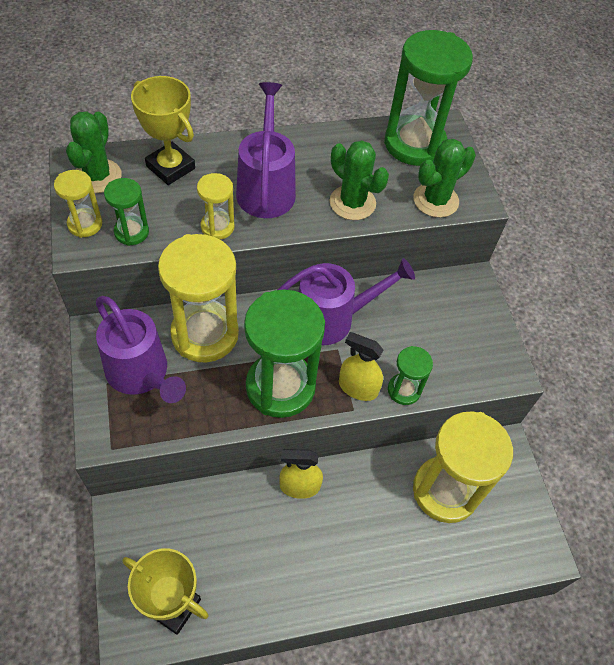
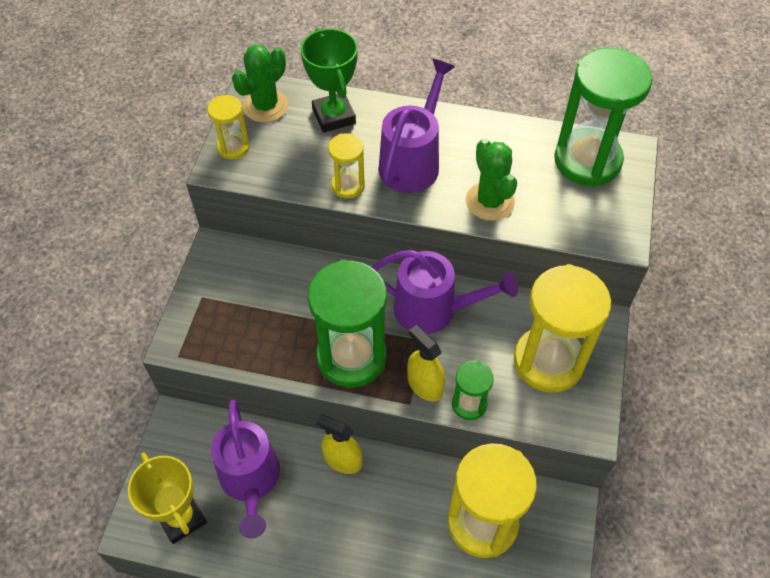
camera: 30 degrees right, 0 degrees up
(131, 232) = (269, 167): green hourglass -> none
(141, 374) = (234, 300): purple watering can -> purple watering can (251, 481)
(170, 167) = (334, 116): yellow trophy -> green trophy
(205, 334) = (307, 283): yellow hourglass -> yellow hourglass (548, 361)
(435, 200) = (578, 225): green cactus -> none

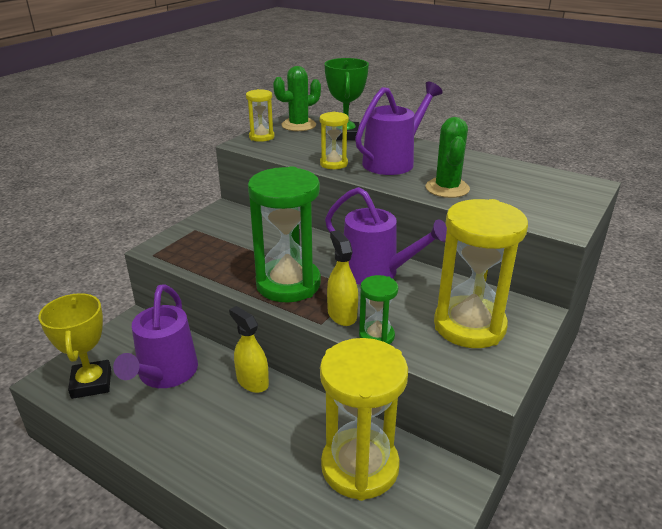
camera: 20 degrees right, 25 degrees down
(587, 160) = (547, 183): green hourglass -> none

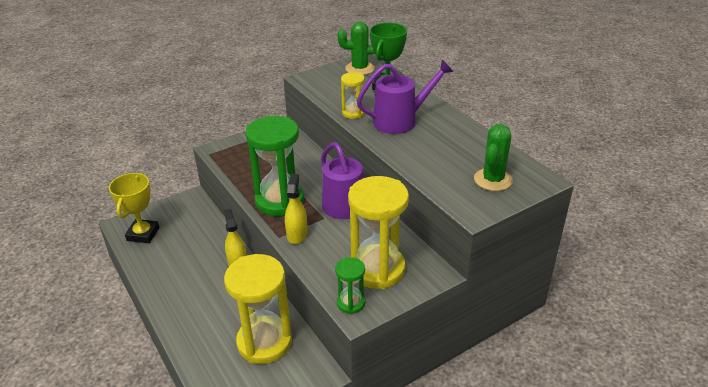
camera: 25 degrees right, 5 degrees up
(165, 374) = (188, 242): purple watering can -> none
(261, 137) = (322, 75): yellow hourglass -> none
(376, 336) = (307, 257): green hourglass -> green hourglass (351, 303)
(447, 188) = (418, 156): green cactus -> green cactus (493, 180)

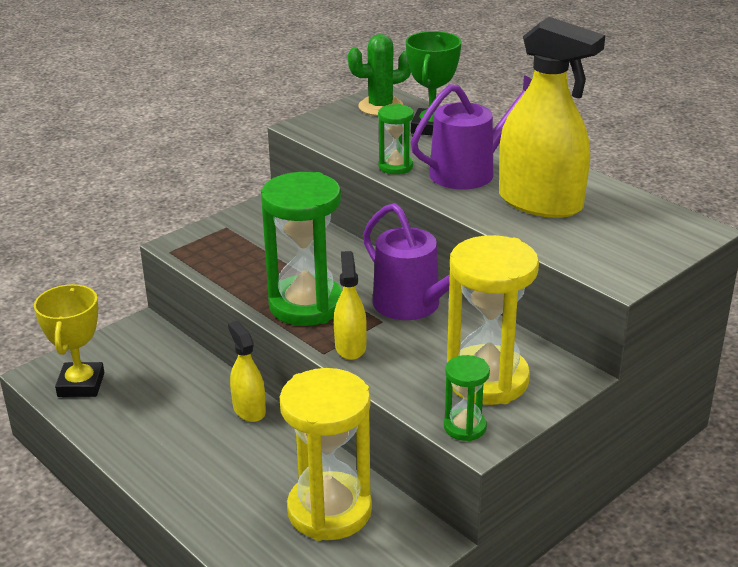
camera: 10 degrees left, 5 degrees down
(353, 113) = (395, 166): yellow hourglass -> green hourglass
(439, 148) = (540, 202): none -> yellow spray bottle
(493, 180) = (632, 235): green cactus -> none

